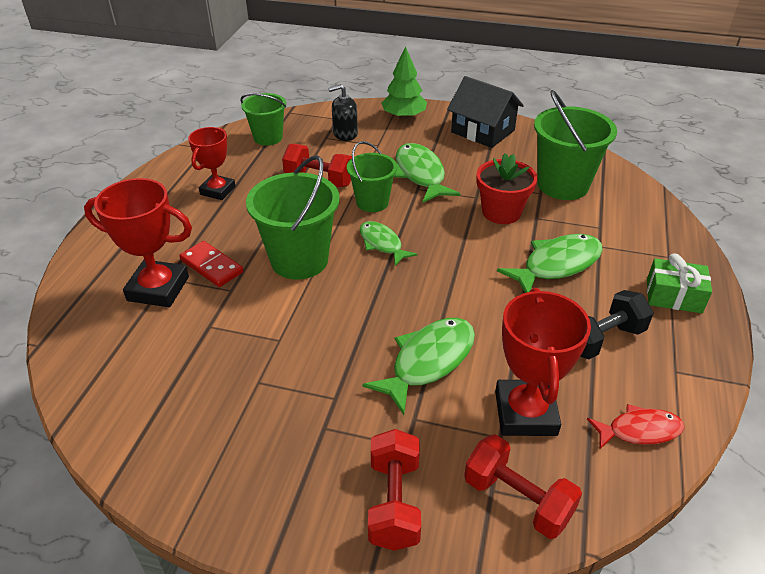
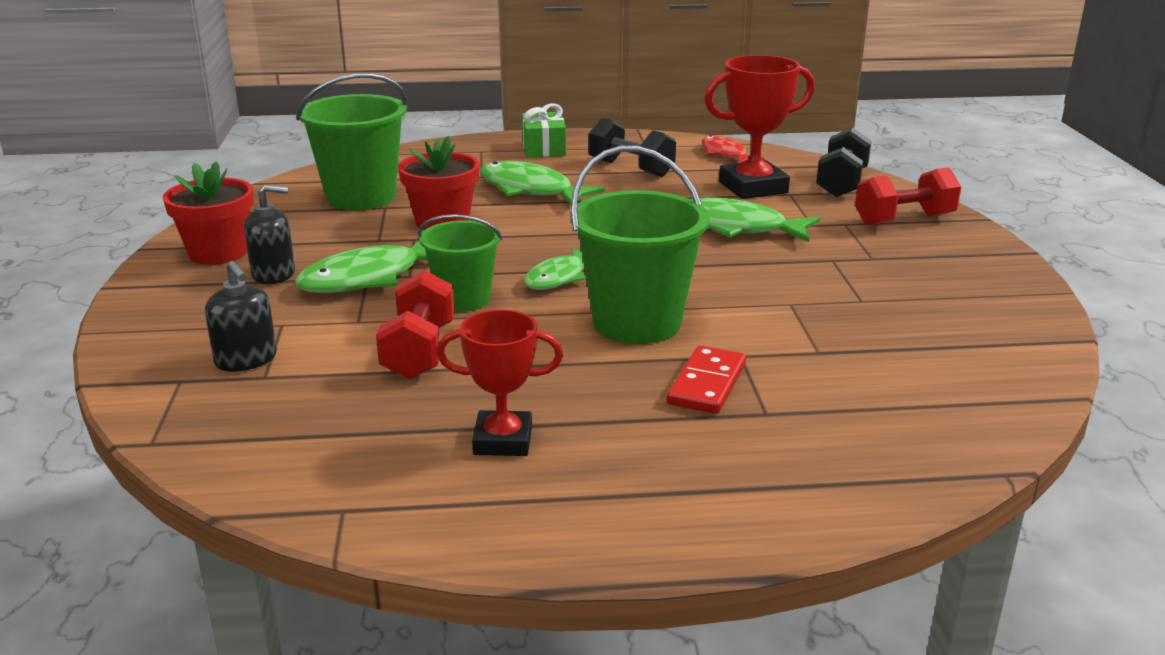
camera: 110 degrees left, 15 degrees down
(158, 289) = (794, 412): red trophy -> none
(268, 138) = (278, 439): green bucket -> none
(404, 116) = (168, 318): green tree -> none
(443, 146) = (274, 274): none -> black soap dispenser
(483, 131) = (218, 253): black house -> red flower pot
(517, 499) = (841, 183): red dumbbell -> black dumbbell

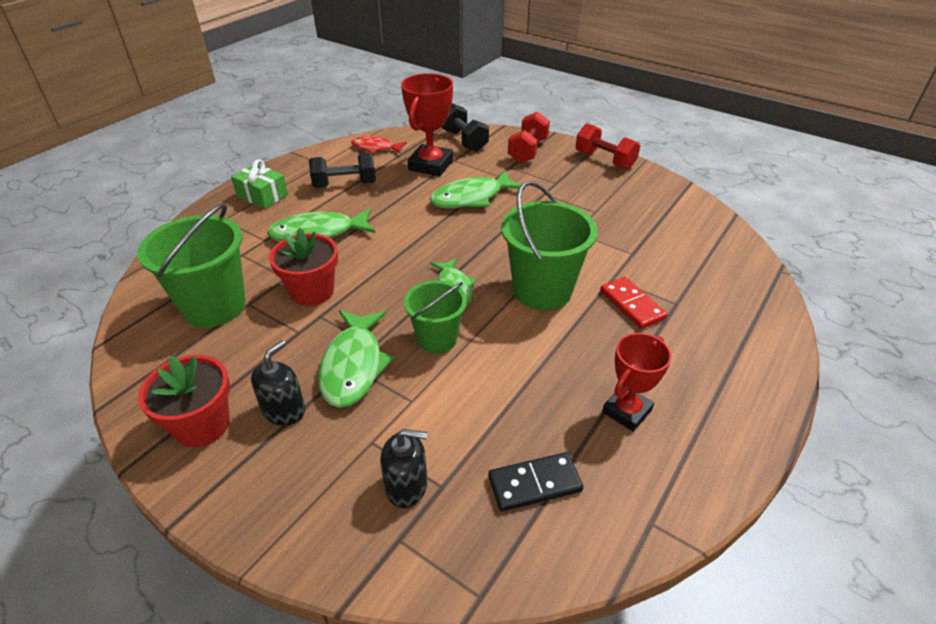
camera: 50 degrees left, 15 degrees up
(321, 422) = (534, 484): none -> black domino
(419, 351) = (485, 393): red dumbbell -> red dumbbell (604, 160)

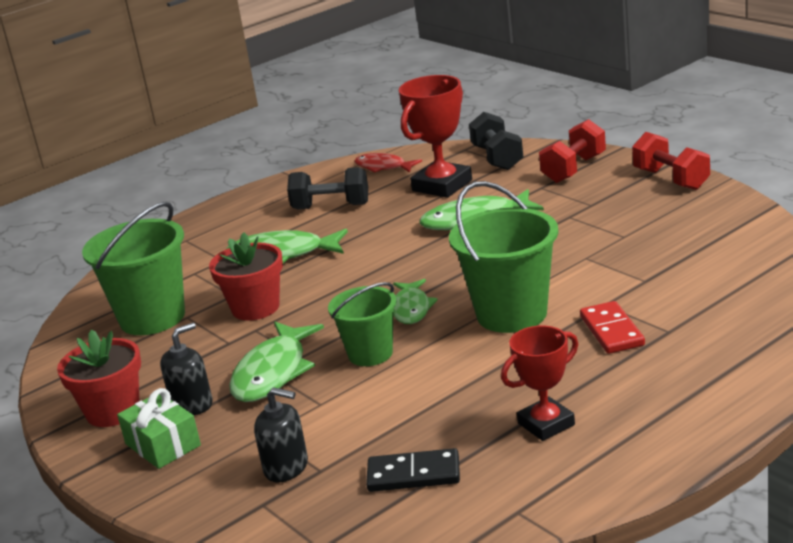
camera: 20 degrees right, 15 degrees down
(262, 196) = (234, 217): green gift -> green gift (163, 445)

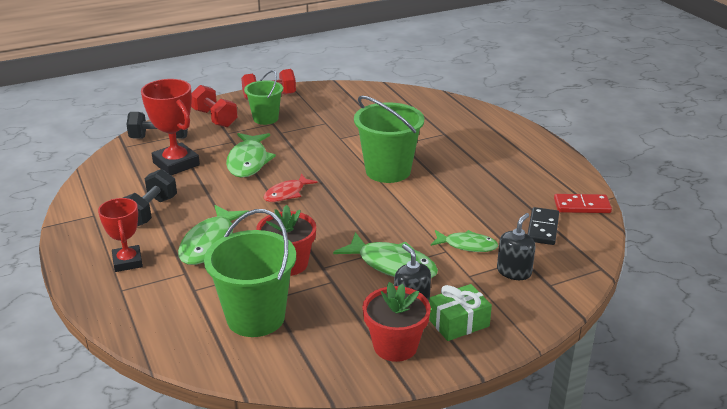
camera: 80 degrees left, 5 degrees up
(370, 354) = (397, 224): green bucket -> green bucket (265, 118)
(383, 167) = (108, 181): red fish -> red fish (287, 193)
(411, 308) = (350, 202): green fish -> green fish (467, 245)
(546, 424) = (514, 182): red trophy -> red trophy (127, 262)
(611, 331) = (432, 147): red domino -> red domino (582, 206)

